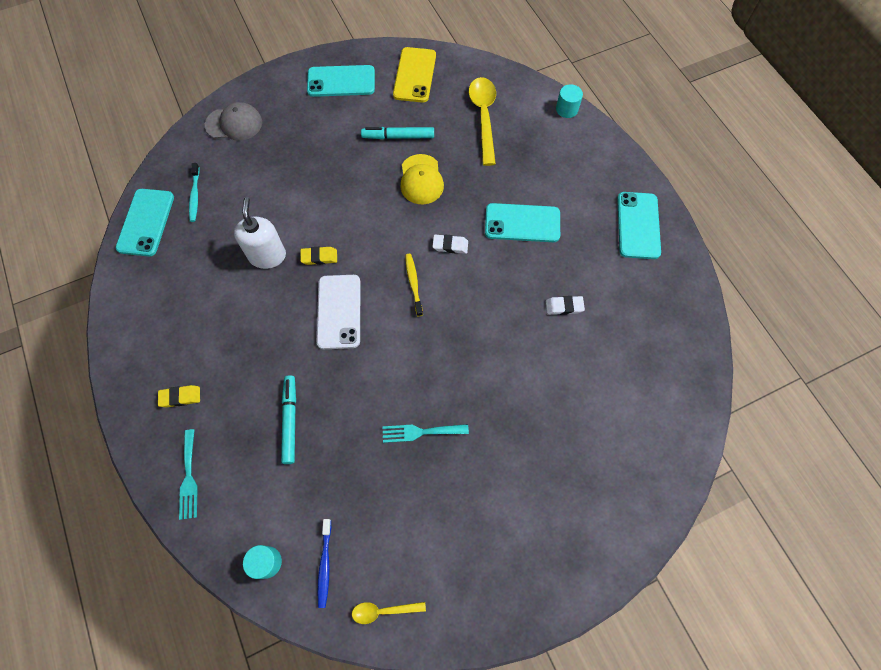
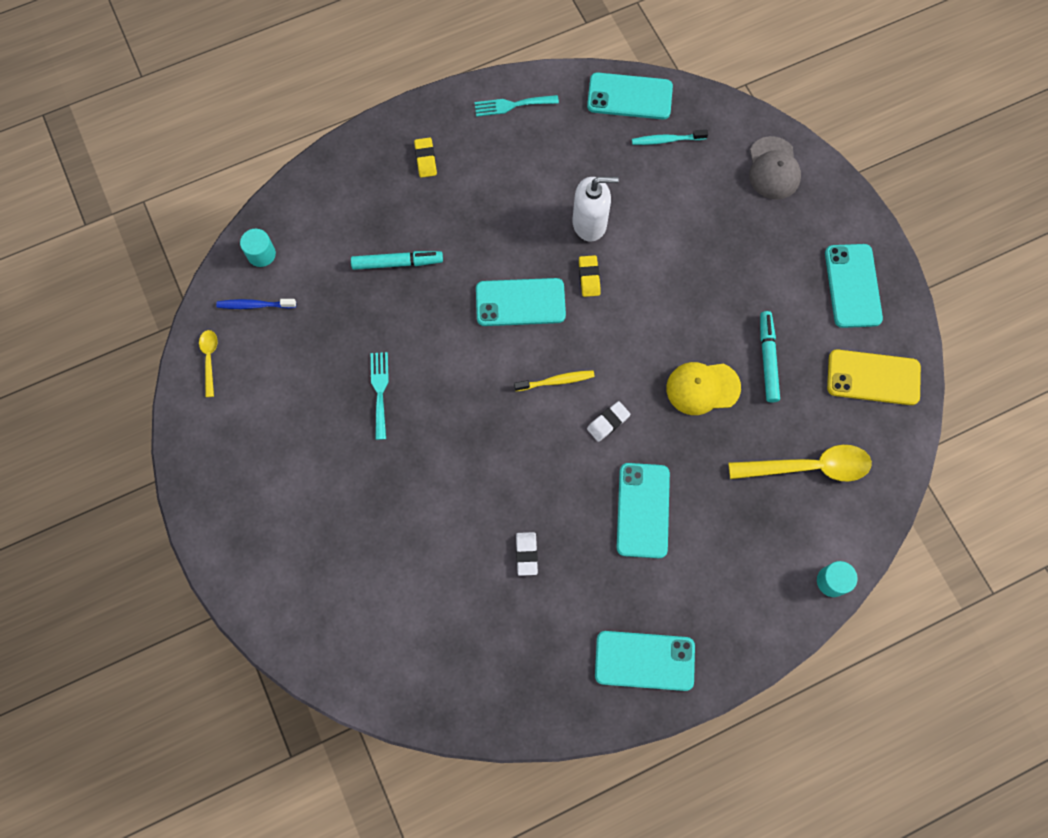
camera: 90 degrees right, 5 degrees up
(189, 478) = (344, 178): turquoise fork -> turquoise fork (512, 105)
(339, 311) = (520, 302): white phone -> turquoise phone
(450, 245) = (608, 422): white eraser -> white eraser turned 45 degrees clockwise

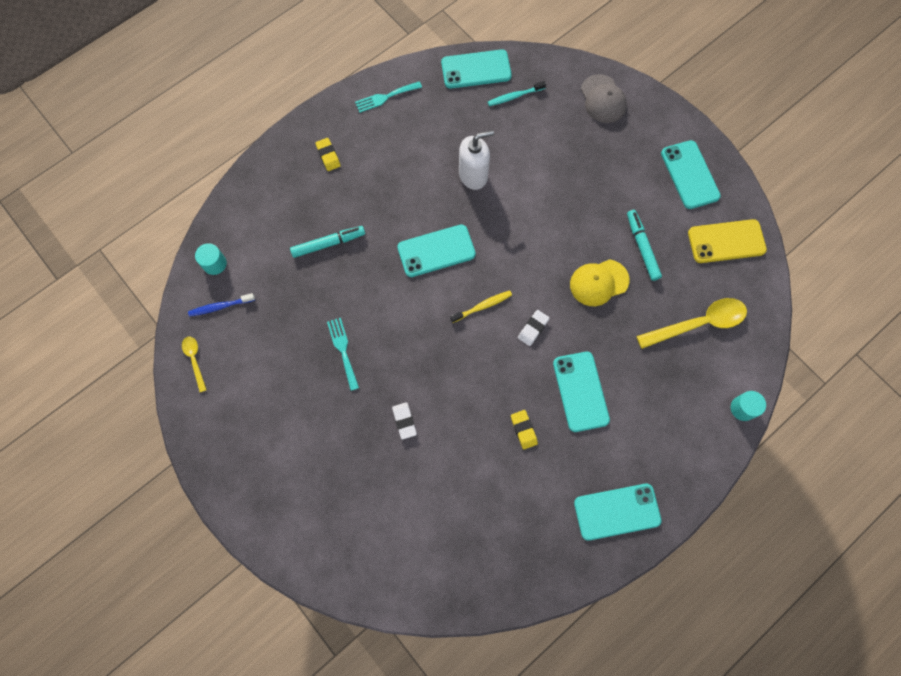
camera: 15 degrees left, 0 degrees up
(526, 554) = (499, 451): white eraser -> white eraser (404, 421)
(589, 277) = (485, 218): yellow eraser -> yellow eraser (523, 430)

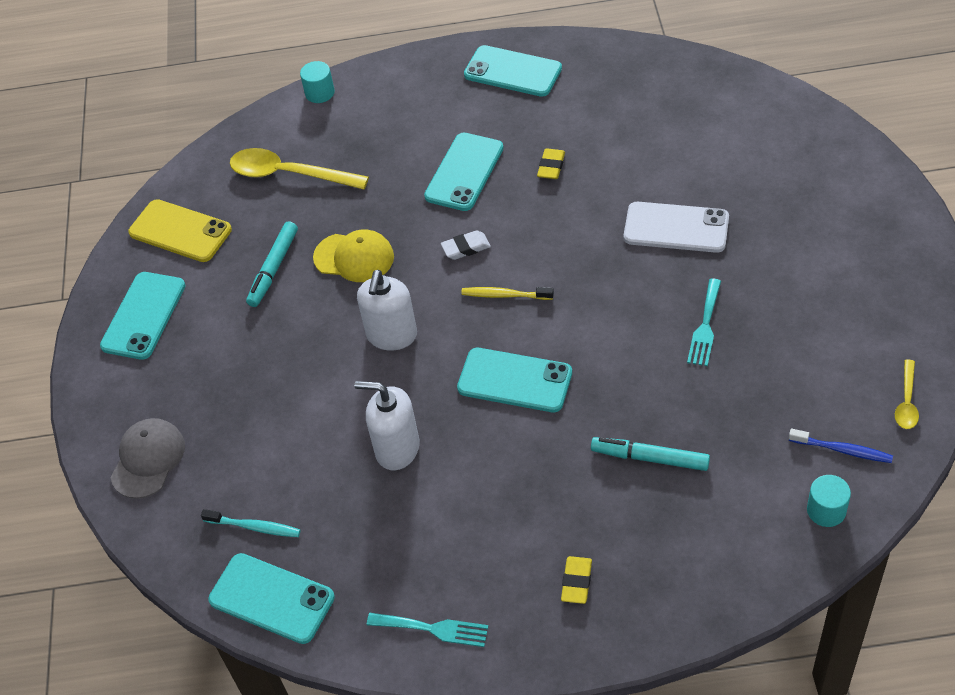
camera: 140 degrees left, 20 degrees down
(404, 421) = (676, 228): white eraser -> white phone
(531, 241) = (391, 335): none -> white soap dispenser

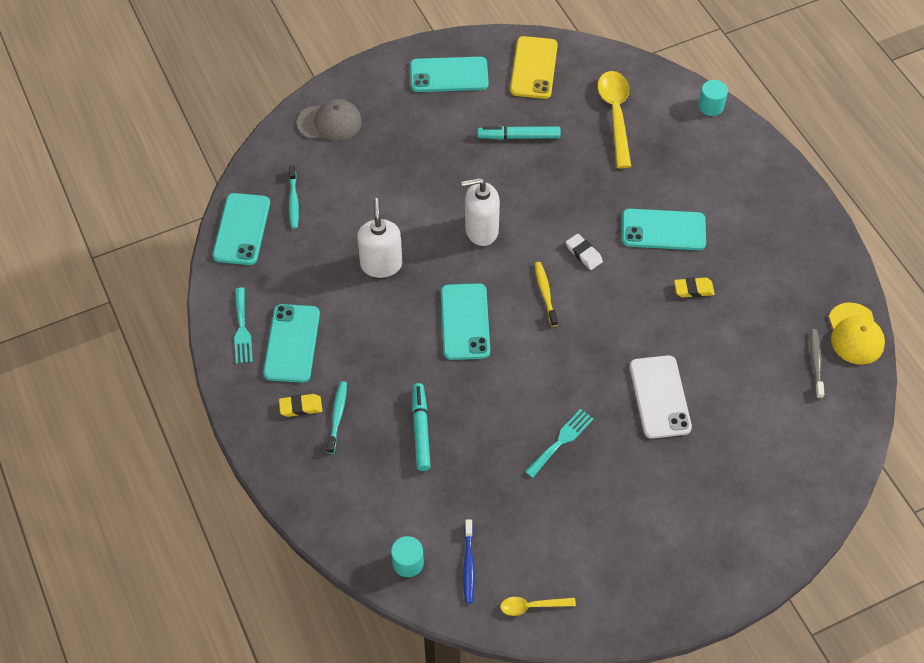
camera: 65 degrees right, 5 degrees up
(354, 257) = (547, 183): yellow cap -> yellow cap (855, 334)
(513, 72) = (793, 232): turquoise phone -> turquoise phone (292, 343)
(603, 543) = (337, 416): none -> turquoise toothbrush
(675, 96) = (815, 363): none -> grey toothbrush
(705, 326) = (561, 441): turquoise fork -> turquoise fork turned 135 degrees clockwise

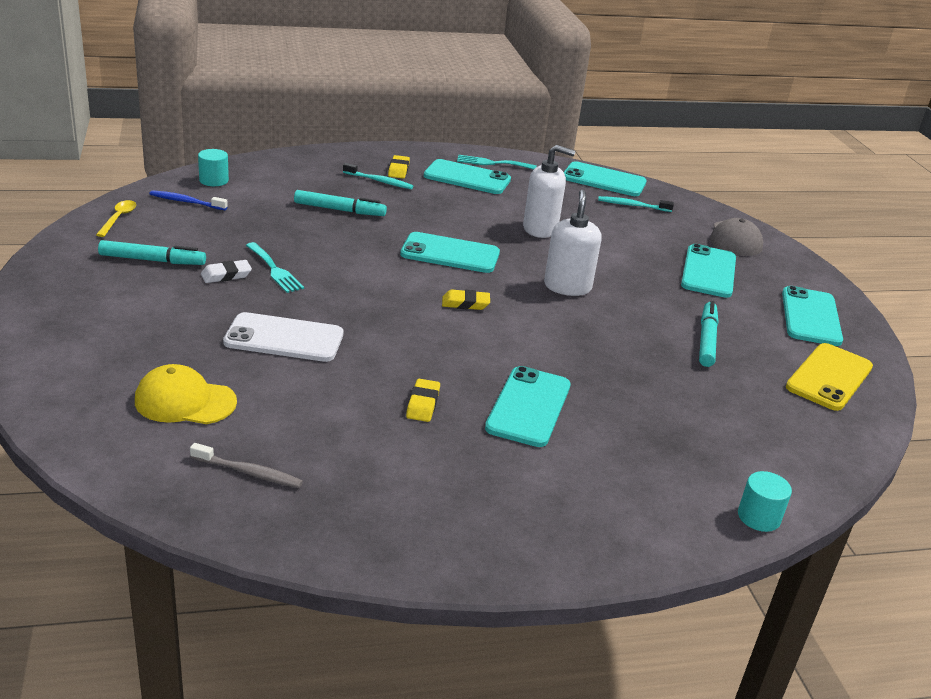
camera: 100 degrees right, 25 degrees down
(404, 139) = (708, 272): none -> turquoise phone
(533, 68) = (829, 377): yellow phone -> yellow phone turned 75 degrees counterclockwise
(545, 293) = (465, 303): yellow toothbrush -> yellow eraser
(584, 254) = (511, 340): white eraser -> white eraser (226, 275)
(593, 539) = (152, 260): none -> turquoise marker
(615, 115) = (742, 421): yellow spoon -> none
(855, 334) = (270, 528): yellow cap -> yellow cap (185, 401)

